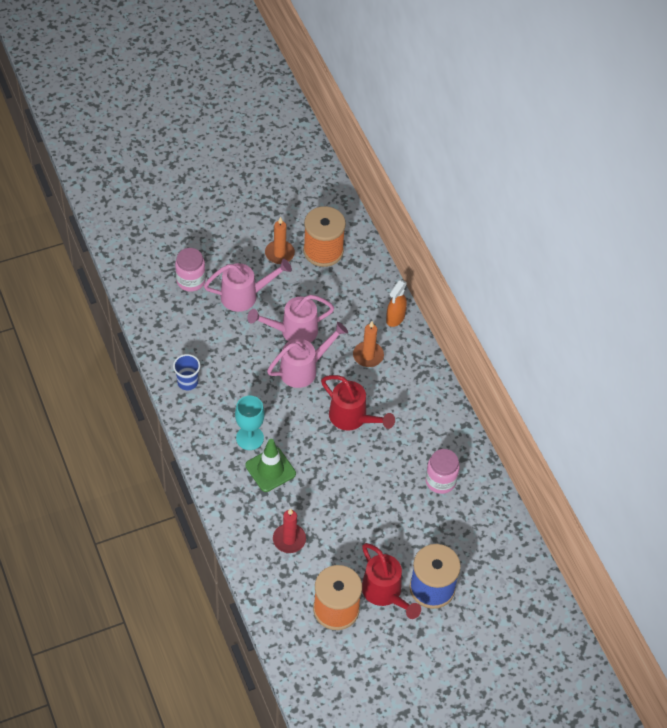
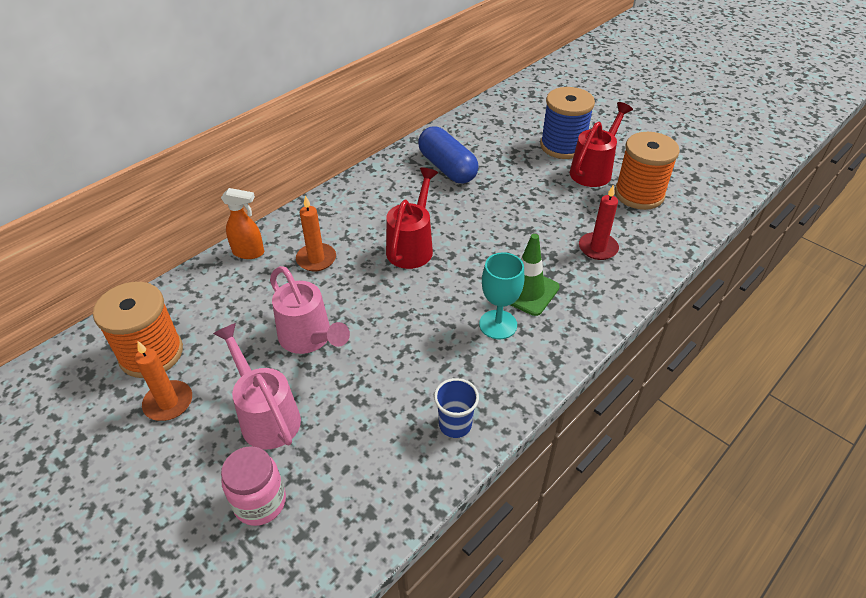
camera: 110 degrees left, 10 degrees down
(303, 369) = (366, 309): pink watering can -> none
(440, 481) = (447, 168): pink jar -> blue capsule

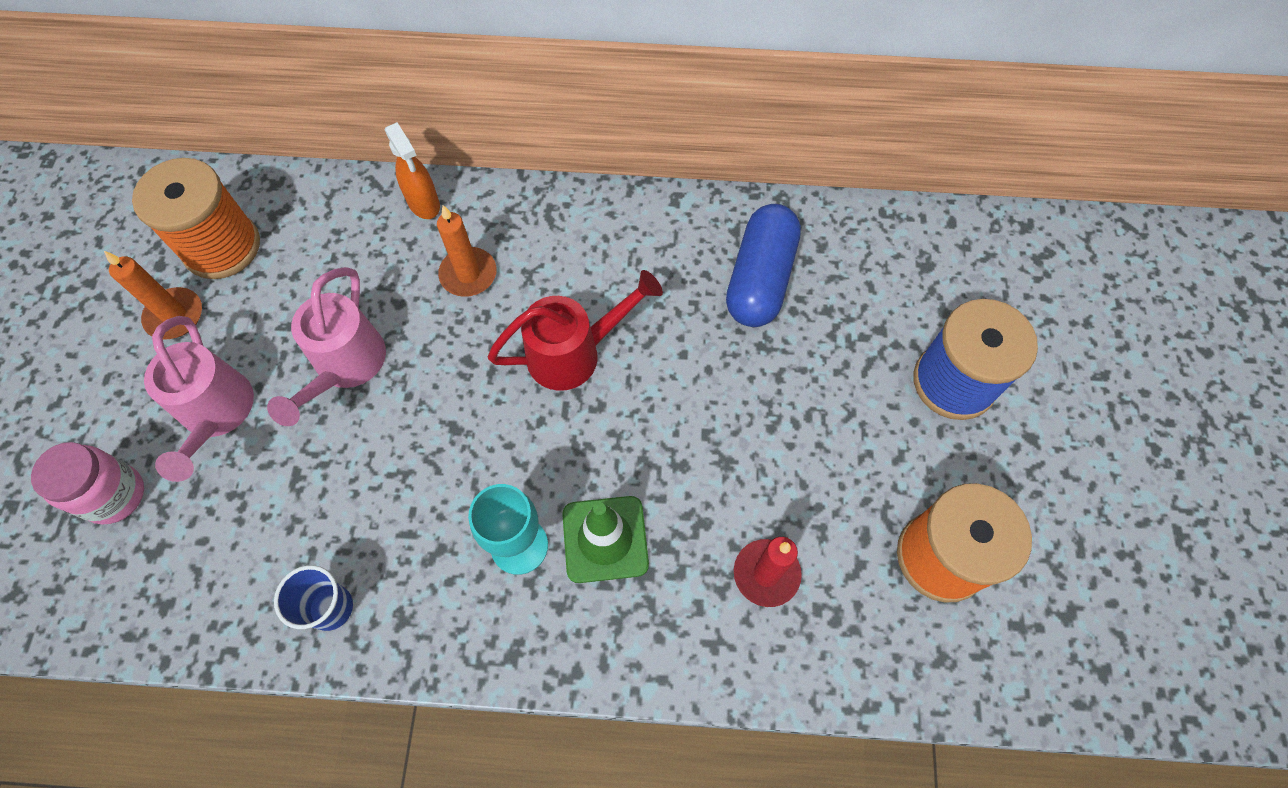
camera: 50 degrees right, 20 degrees up
(266, 416) = (217, 414): pink watering can -> pink watering can turned 150 degrees clockwise
(593, 170) = (937, 460): red watering can -> none

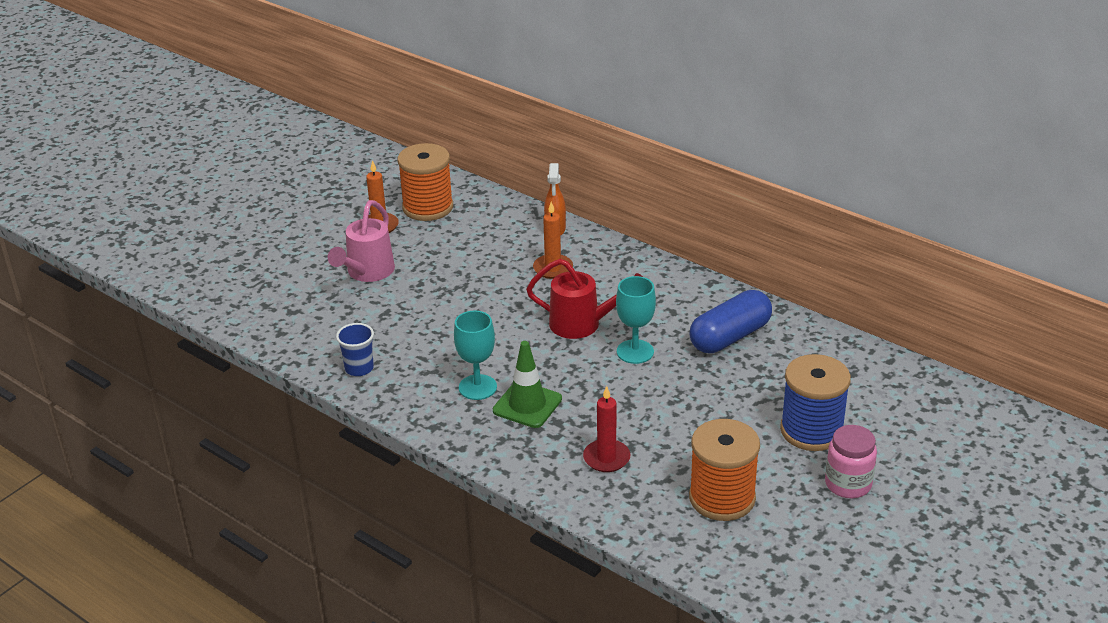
camera: 35 degrees right, 30 degrees down
(115, 495) = (292, 283): pink jar -> pink jar (848, 484)
(346, 366) = (450, 280): pink watering can -> none
(670, 366) = (635, 352): none -> turquoise goblet

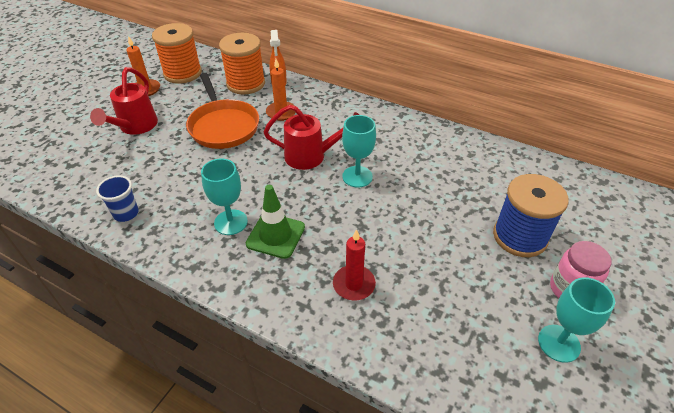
camera: 10 degrees left, 10 degrees up
(367, 272) = (135, 126): pink watering can -> red watering can
(477, 279) = (223, 126): none -> orange pan
(722, 498) = (467, 318): orange spool -> orange spool (246, 84)
(730, 337) = (428, 157): blue capsule -> none
(813, 528) = (559, 343): none -> turquoise goblet

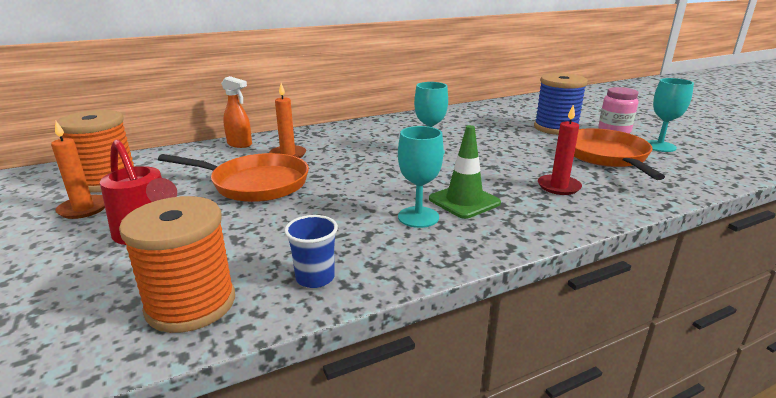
camera: 55 degrees left, 20 degrees down
(246, 84) = (207, 157): orange spool -> orange spool (191, 304)
(311, 156) = (374, 160): red watering can -> none
(471, 301) = (607, 156): none -> orange pan

